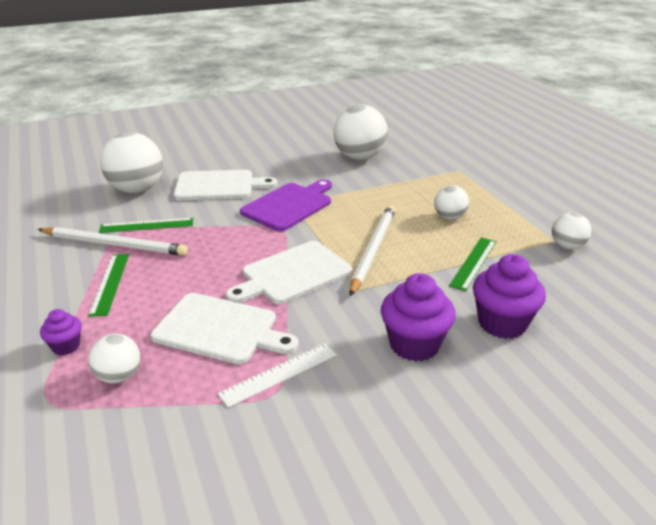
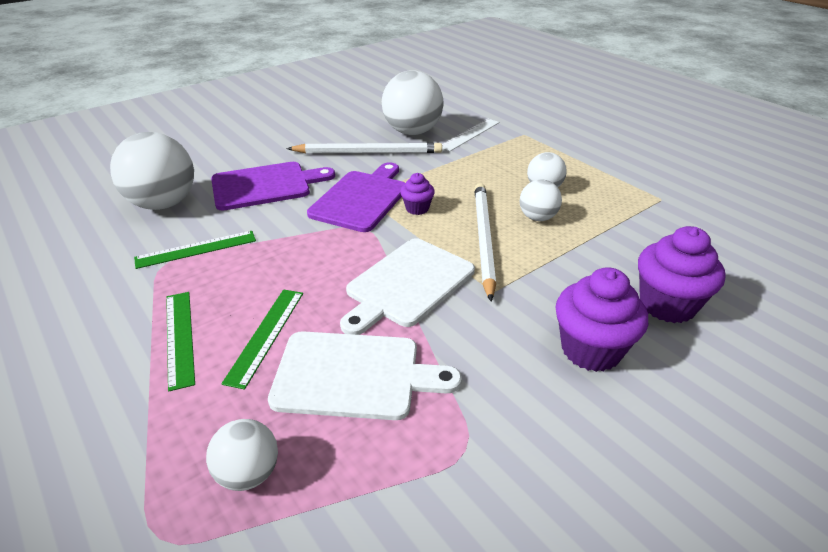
camera: 15 degrees left, 5 degrees up
(66, 346) = (154, 443): purple cupcake -> purple cupcake (417, 208)
(115, 244) = (164, 281): white pencil -> white pencil (368, 152)
(218, 186) = (265, 185): white cutting board -> purple cutting board
(279, 374) = (457, 423): white ruler -> white ruler (470, 134)
(473, 263) = (597, 237): green ruler -> green ruler (265, 335)
(567, 246) = (678, 204): white ball -> white ball (537, 217)

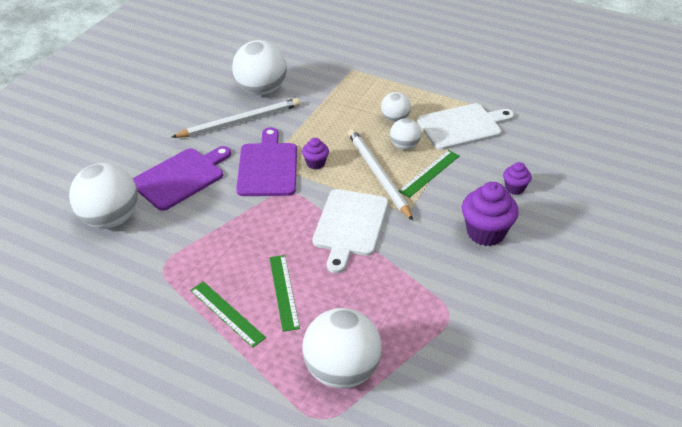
camera: 25 degrees left, 5 degrees up
(196, 249) = (176, 248): green ruler -> green ruler (429, 173)
(248, 473) = (342, 371): white ball -> white ball, size x1.88
(353, 375) = (359, 296): white cutting board -> white cutting board (462, 126)
(470, 134) = (309, 80): white ruler -> none
(667, 305) = (514, 188): purple cupcake -> purple cupcake, size x0.54

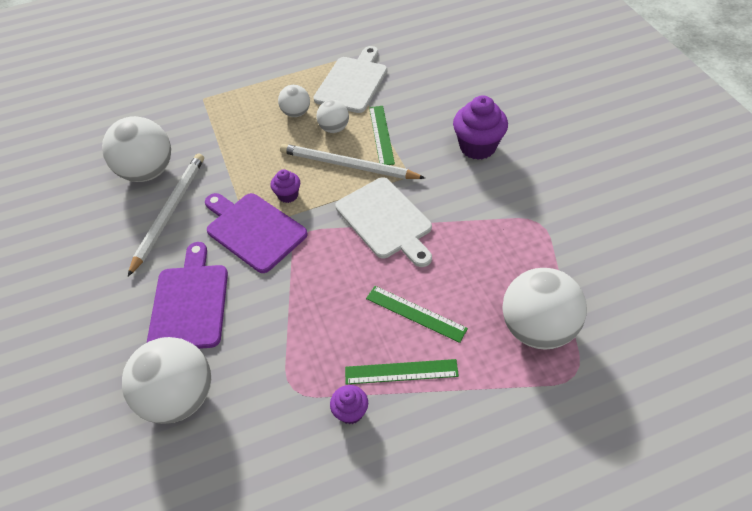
camera: 45 degrees left, 10 degrees up
(514, 188) = (450, 101): purple cupcake -> purple cupcake (350, 412)

